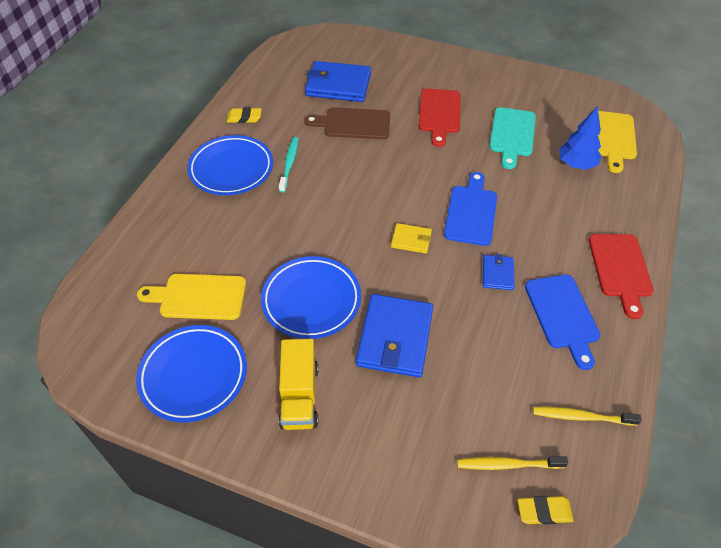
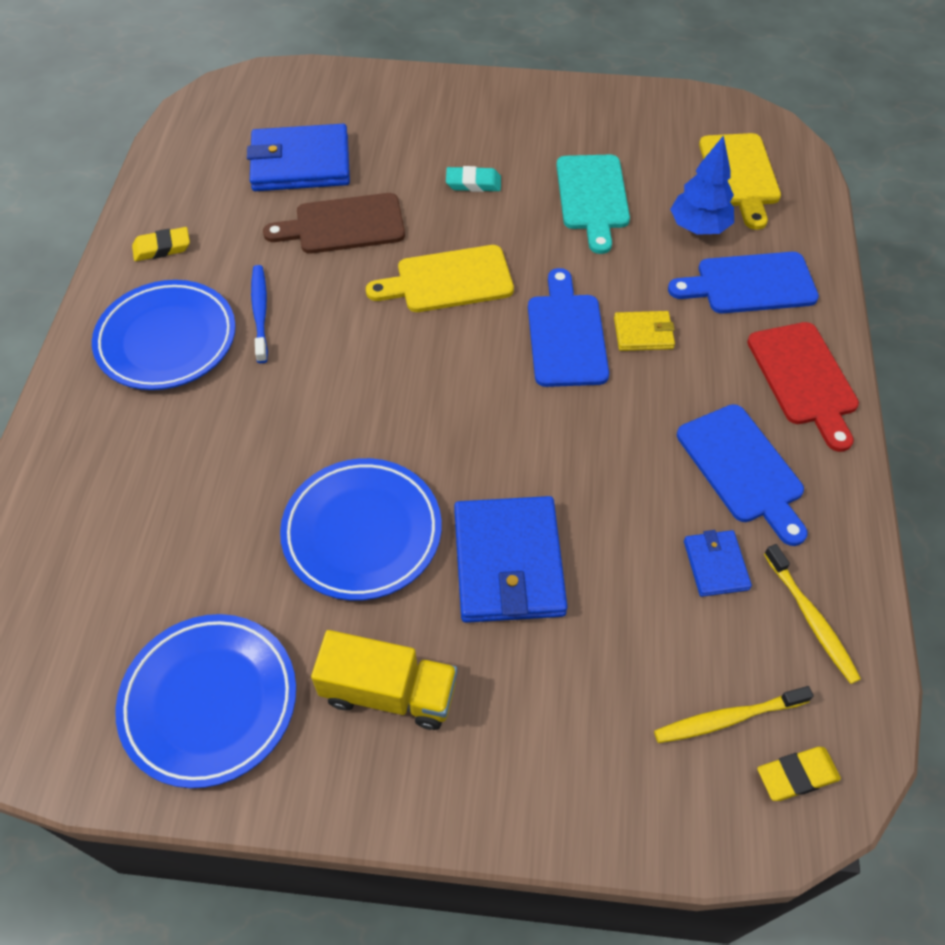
camera: 15 degrees left, 5 degrees up
(198, 297) = (178, 568): yellow cutting board -> yellow cutting board (448, 280)
(289, 164) = (260, 313): turquoise toothbrush -> blue toothbrush
(299, 396) = (389, 692): yellow truck -> yellow truck turned 60 degrees counterclockwise
(411, 240) = (488, 399): yellow wallet -> yellow wallet (643, 333)
(439, 114) = (473, 183): red cutting board -> turquoise eraser
(497, 274) = (632, 425): blue wallet -> blue wallet (715, 565)
(582, 417) = (811, 618): yellow toothbrush -> yellow toothbrush turned 105 degrees counterclockwise
(600, 204) = (749, 284): none -> blue cutting board

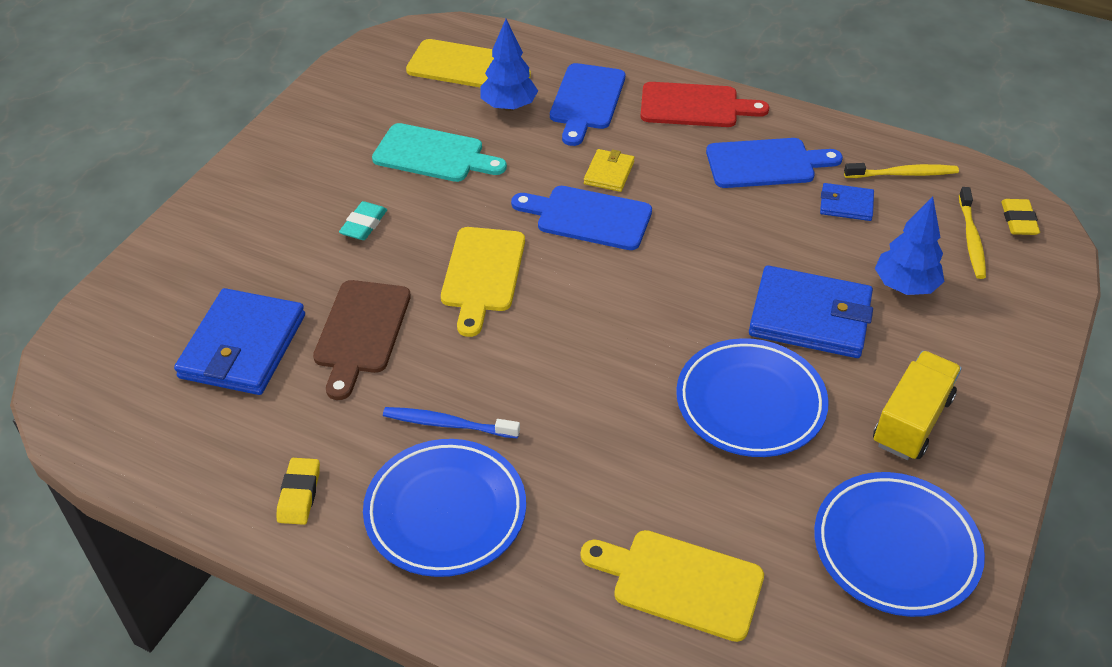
camera: 70 degrees left, 10 degrees down
(130, 524) = (680, 582): none -> yellow cutting board
(602, 652) = (904, 286): none -> blue tree

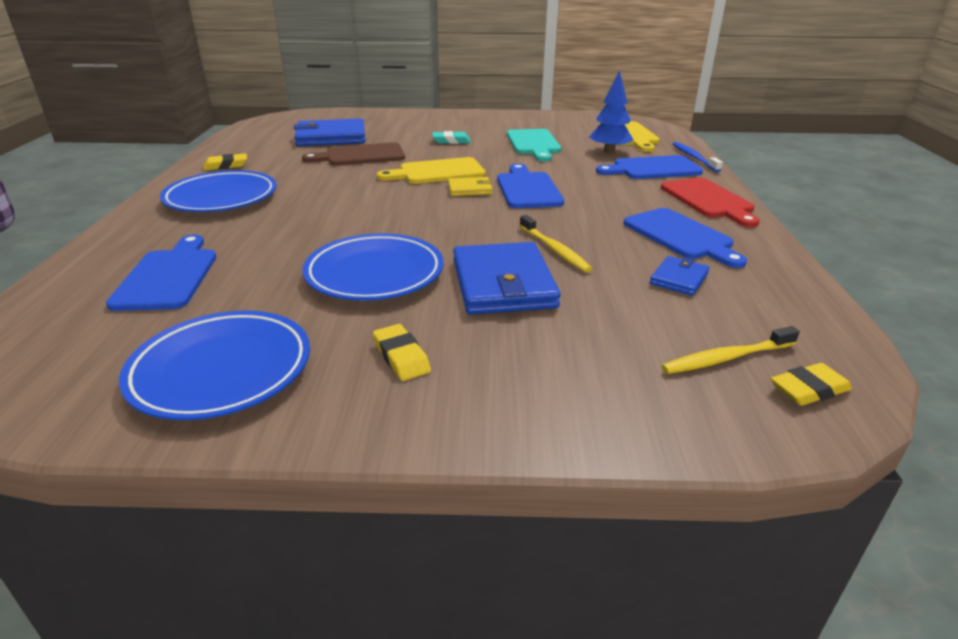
camera: 65 degrees right, 15 degrees down
(448, 424) = (296, 186): blue toothbrush -> blue toothbrush (694, 158)
(609, 173) = (584, 187): yellow wallet -> yellow wallet (470, 189)
(680, 582) = (168, 276): yellow cutting board -> blue cutting board
(846, 204) = (679, 278): blue wallet -> blue wallet turned 45 degrees clockwise
(902, 174) = (772, 301): yellow toothbrush -> yellow toothbrush (554, 249)
(904, 286) = (598, 326): blue tree -> none
(912, 421) = (401, 357): yellow truck -> yellow eraser

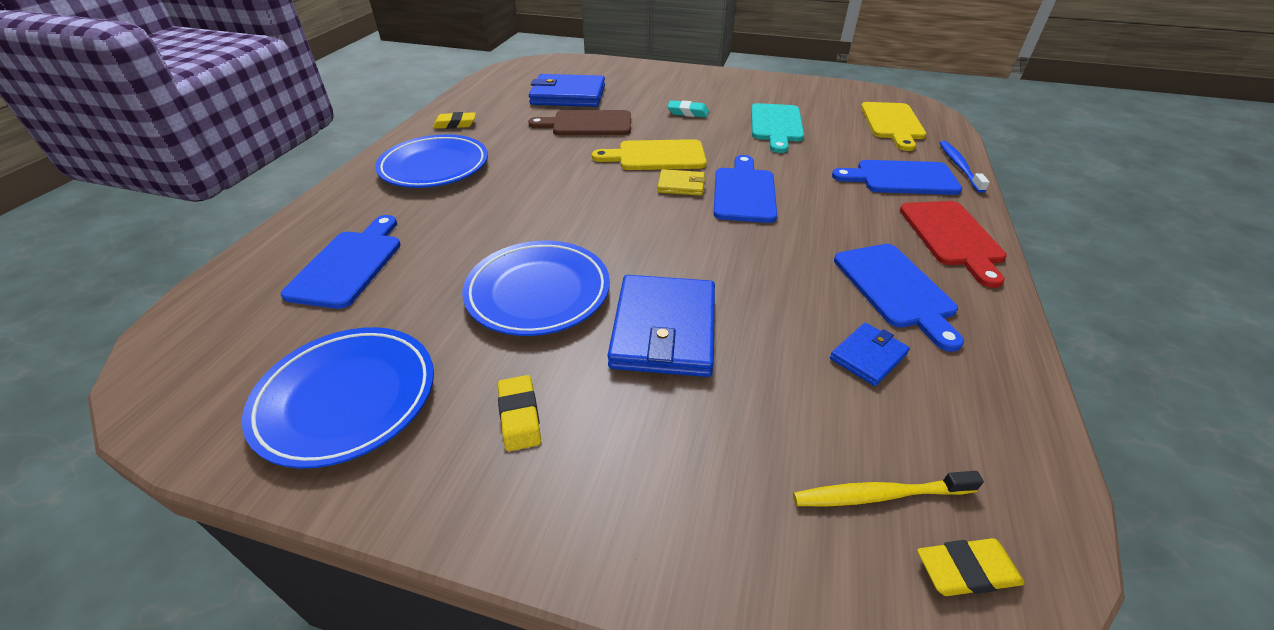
camera: 15 degrees right, 10 degrees up
(554, 249) = (739, 287): yellow toothbrush -> none
(609, 151) = (859, 146): blue tree -> none

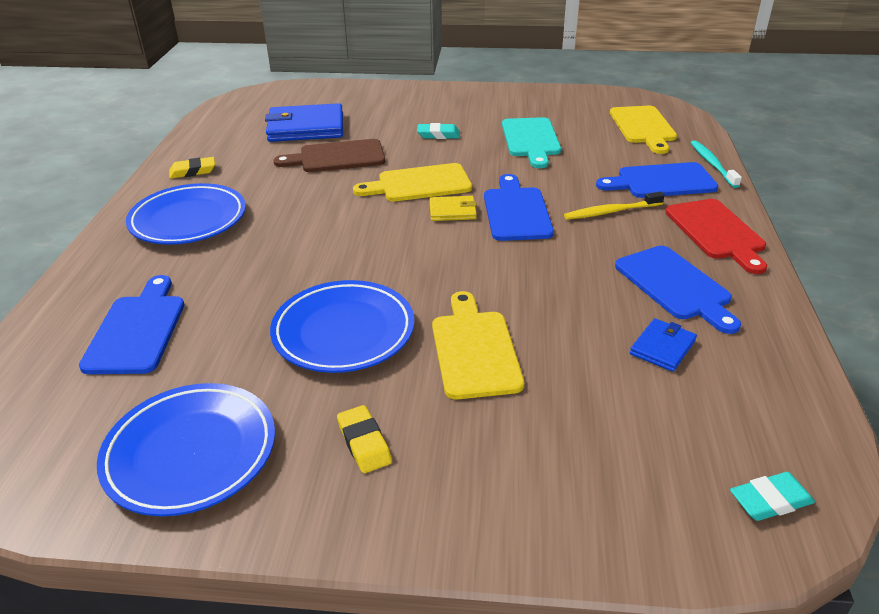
camera: 10 degrees left, 5 degrees down
(664, 330) = (475, 349): blue wallet -> yellow cutting board
(880, 495) = (693, 457): yellow toothbrush -> yellow toothbrush (611, 211)
(959, 166) = (712, 164): blue toothbrush -> turquoise toothbrush
(966, 570) = (770, 500): yellow eraser -> turquoise eraser

